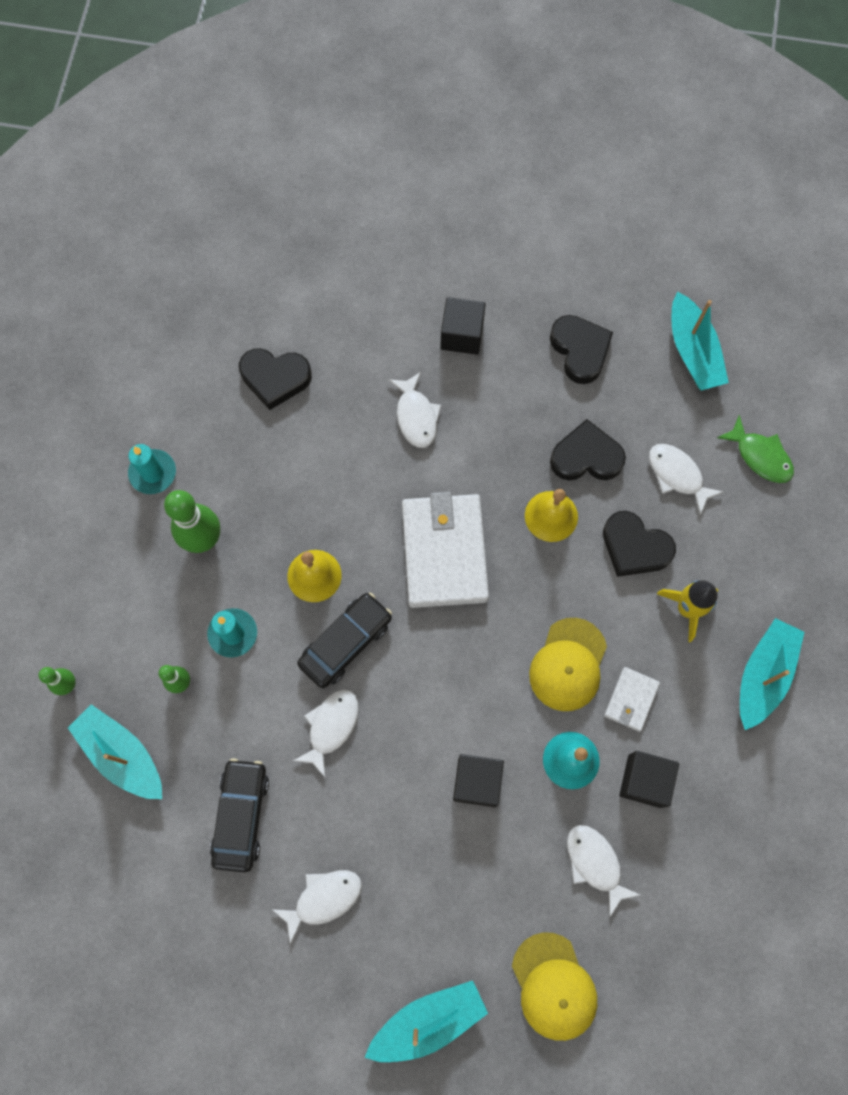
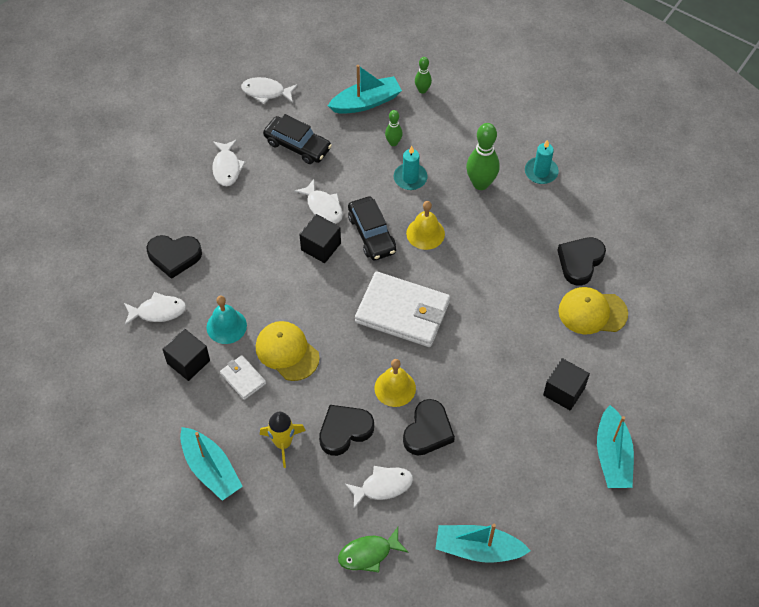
camera: 115 degrees right, 15 degrees down
(416, 416) = (511, 335): white fish -> white fish (266, 92)
(428, 1020) = (131, 192): turquoise boat -> turquoise boat (612, 456)
(477, 782) = (244, 269): black cube -> black cube (321, 246)
(554, 986) = (106, 259): yellow cap -> yellow cap (592, 312)
(580, 350) = (515, 466): black heart -> black heart (174, 256)

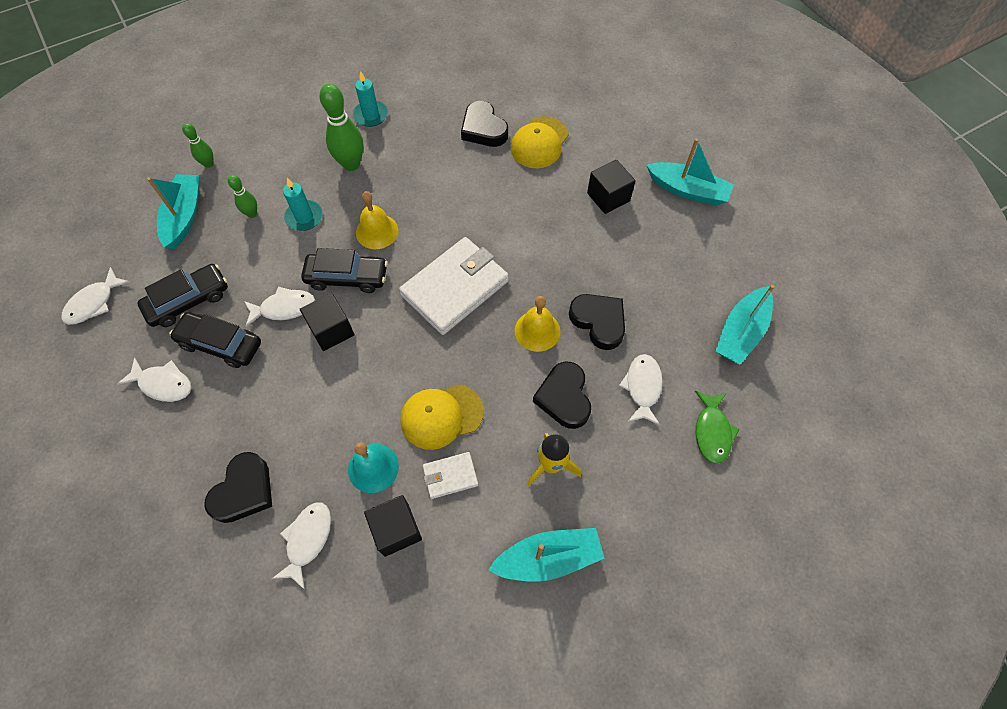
camera: 65 degrees left, 5 degrees up
(274, 184) = (220, 344): none -> black car

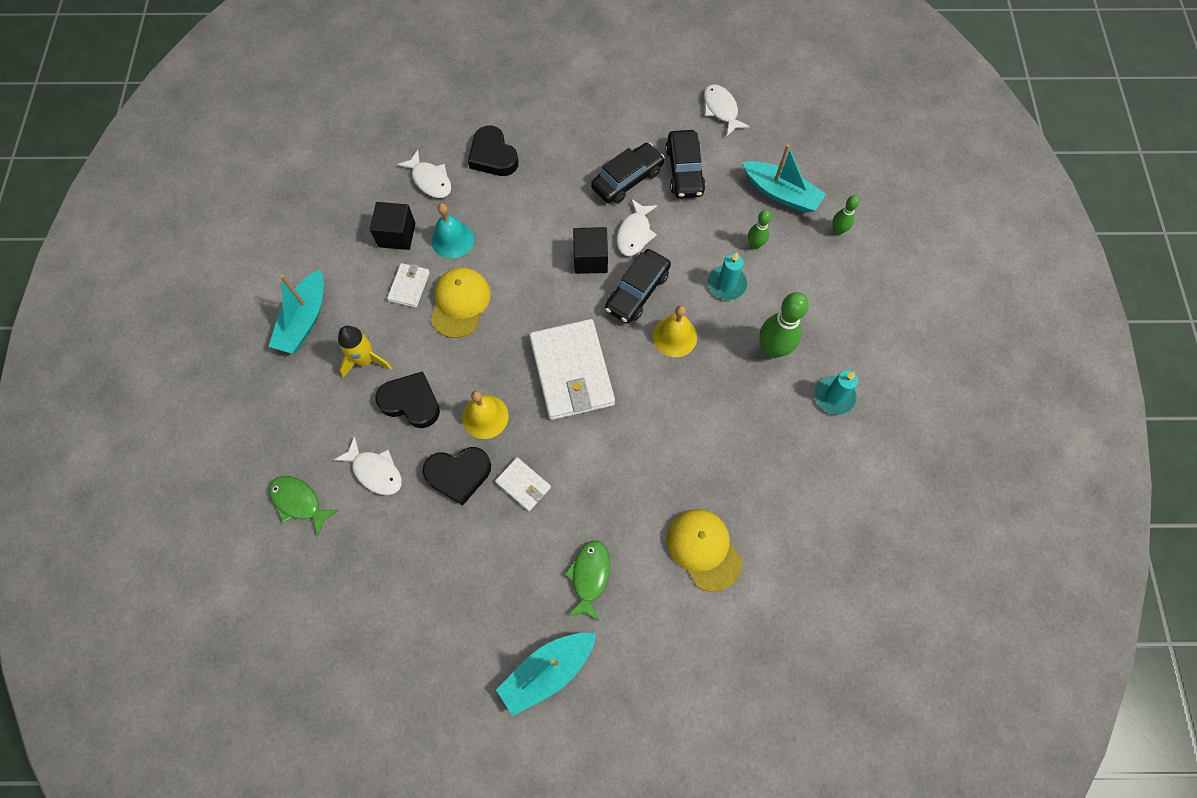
camera: 120 degrees right, 5 degrees up
(163, 384) = (615, 134): white fish -> none
(483, 129) = (755, 500): black heart -> none
(574, 272) = (523, 485): none -> white wallet
(608, 197) = (589, 576): black cube -> green fish
(740, 332) = (361, 598): turquoise boat -> none

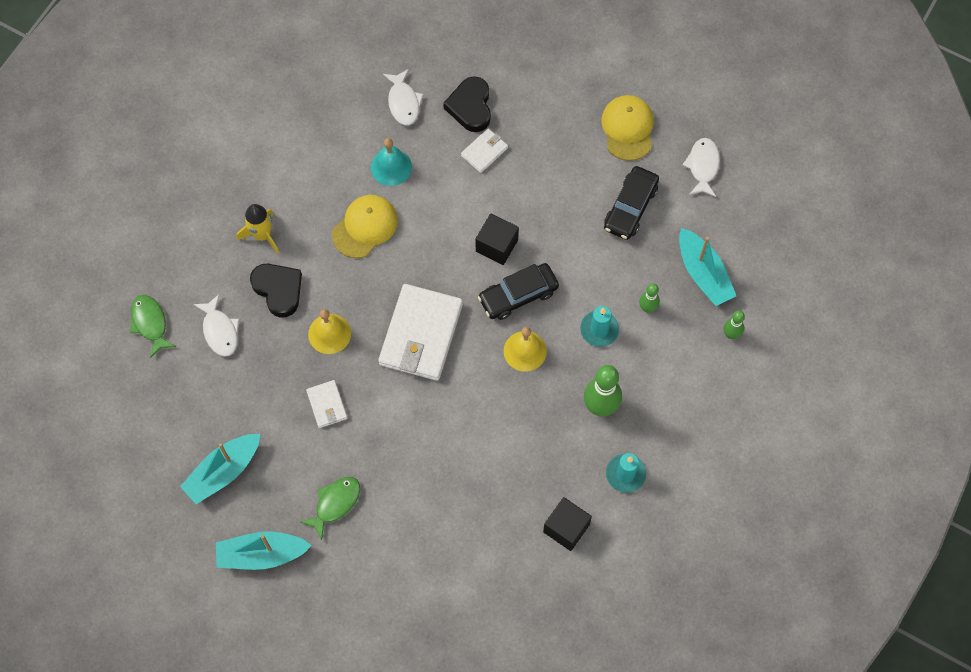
camera: 30 degrees right, 0 degrees up
(304, 320) = (232, 175): turquoise boat -> turquoise boat (223, 472)
(397, 235) = (347, 138): black cube -> black cube (566, 528)
(409, 286) = (332, 190): white wallet -> white wallet (484, 151)
(458, 474) = (282, 369): black heart -> none
(627, 179) = (574, 189): black car -> none
(634, 233) = (549, 242): white fish -> none
(703, 549) = (436, 533): yellow cap -> yellow cap (627, 128)

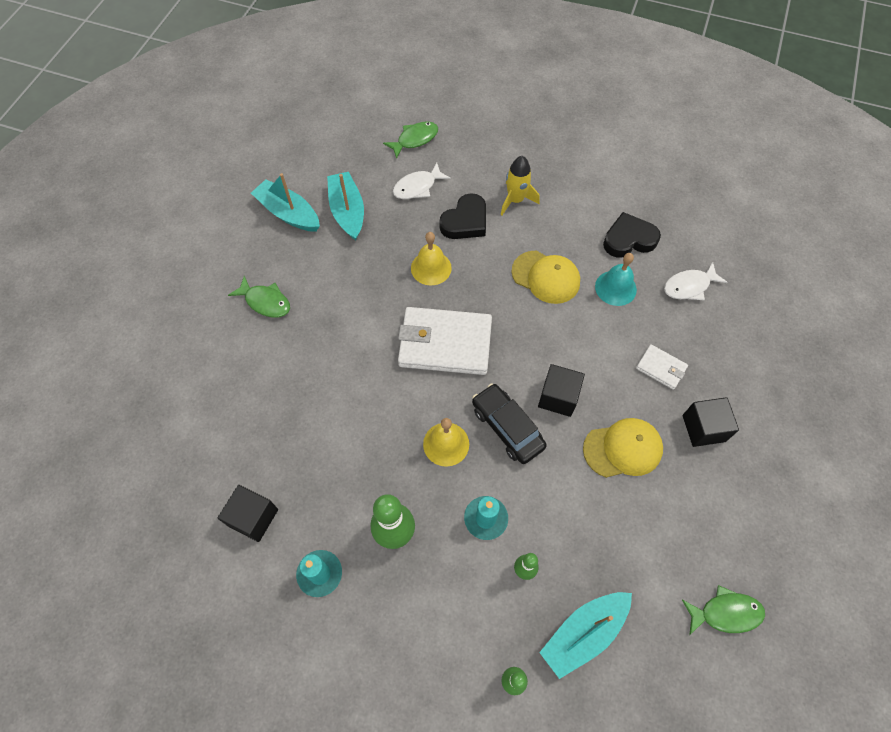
camera: 80 degrees right, 5 degrees down
(261, 554) = (215, 254): turquoise boat -> turquoise boat (347, 211)
(327, 405) = (360, 278): white wallet -> none
(470, 107) = (707, 347): black heart -> black heart (629, 239)
(548, 134) = (703, 428): none -> black cube
(627, 128) = (742, 514): yellow cap -> yellow cap (623, 449)
(630, 207) = (643, 531): black car -> none
(702, 166) = (725, 613): white fish -> green fish

